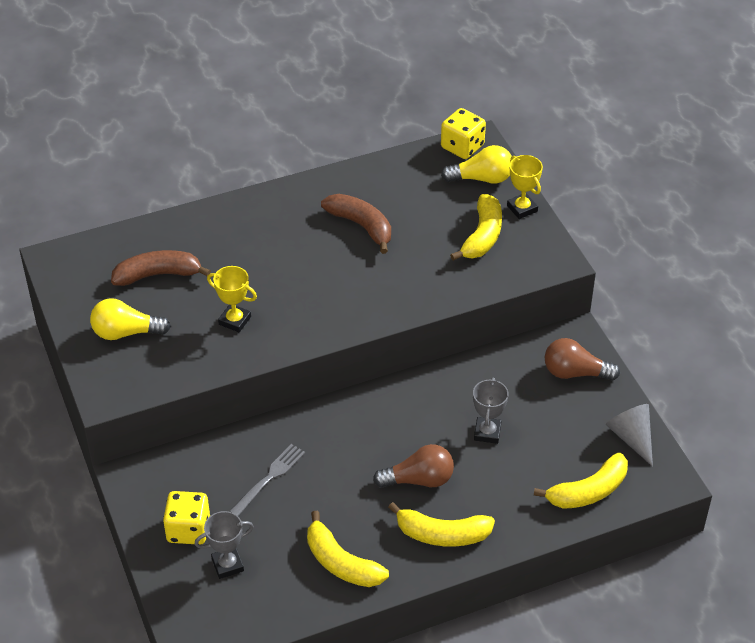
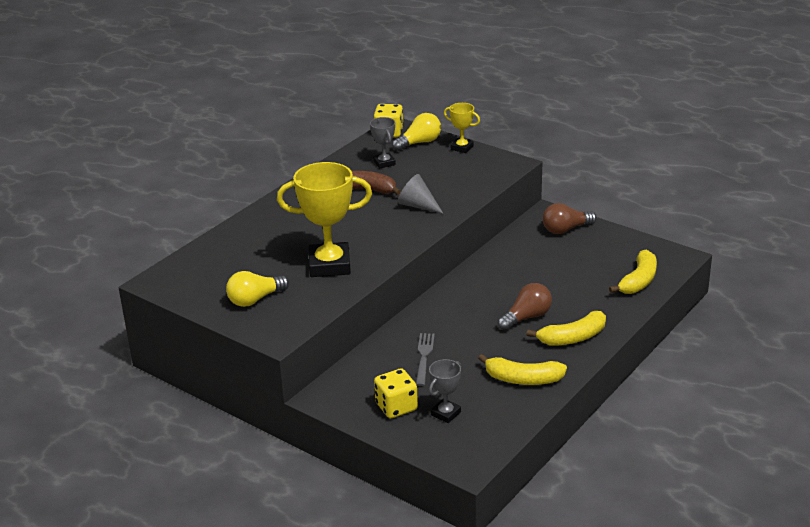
camera: 30 degrees left, 15 degrees down
(158, 274) = (245, 262): brown banana -> none
(235, 320) = (329, 265): yellow trophy -> yellow trophy, size x2.00
(482, 236) = (452, 168): yellow banana -> none
(487, 432) = (544, 278): grey trophy -> grey trophy (384, 163)
(631, 438) = (635, 246): grey cone -> grey cone (417, 206)

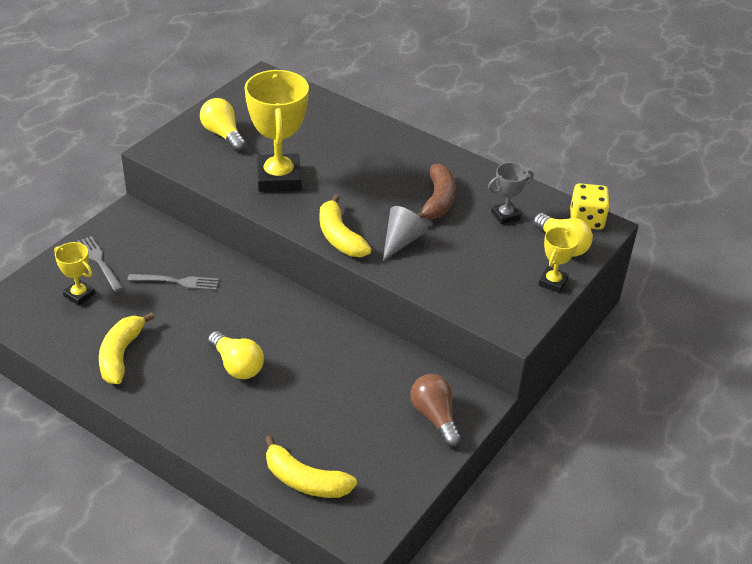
camera: 85 degrees right, 10 degrees up
(396, 407) = (99, 262): yellow dice -> grey fork
(445, 413) = (79, 295): grey trophy -> yellow trophy
(526, 317) = (237, 365): brown light bulb -> yellow light bulb
(573, 338) = (189, 403): yellow banana -> yellow banana (339, 237)

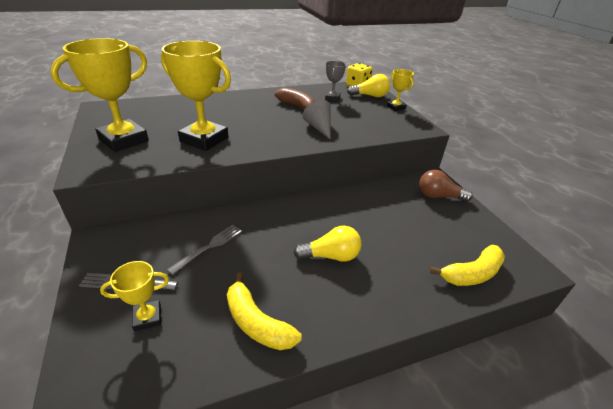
camera: 55 degrees left, 5 degrees down
(223, 134) = (124, 140): yellow light bulb -> yellow trophy
(339, 237) = (291, 143): yellow banana -> none

